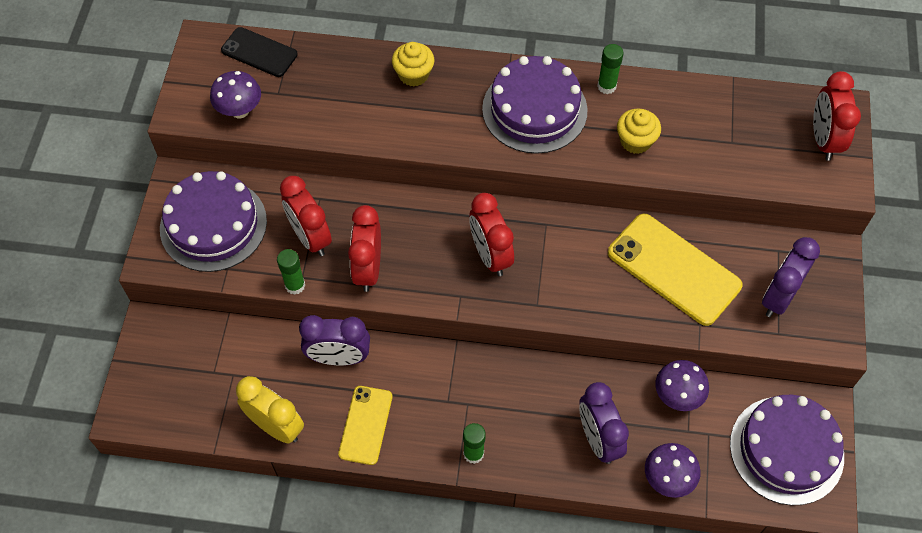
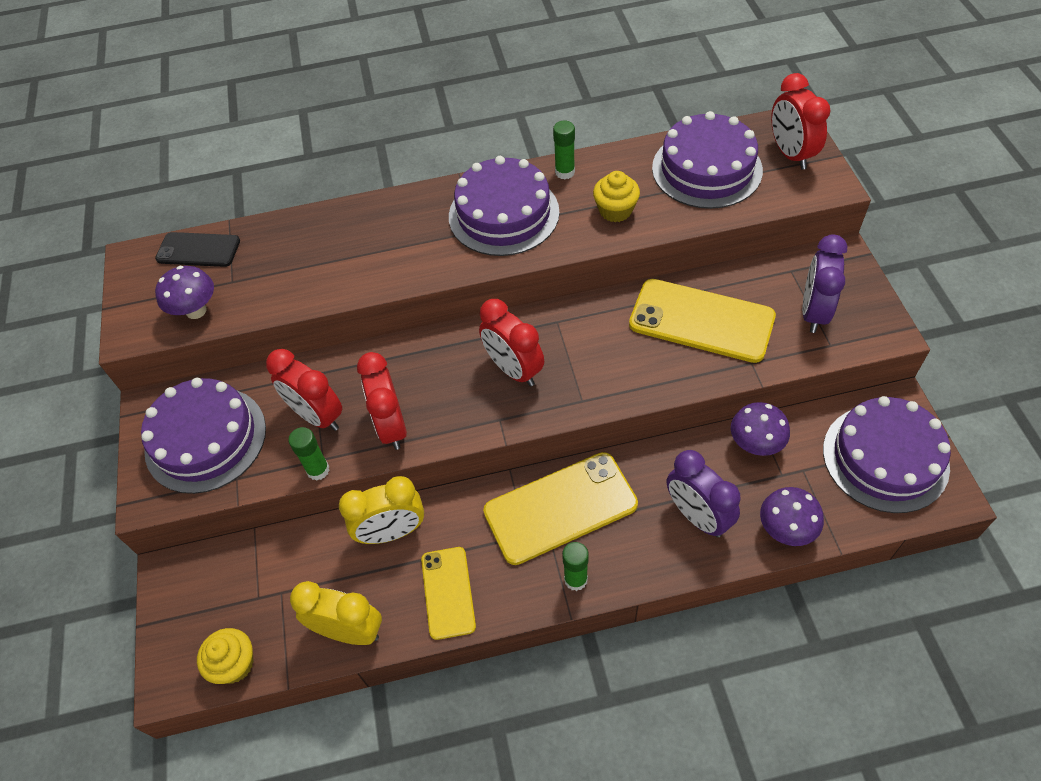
camera: 15 degrees left, 5 degrees down
(339, 358) = (392, 532): purple clock -> yellow clock
(413, 74) = (368, 221): yellow cupcake -> yellow cupcake (234, 664)
(486, 389) = (560, 508): none -> yellow phone
(738, 128) = (706, 169): none -> purple cake

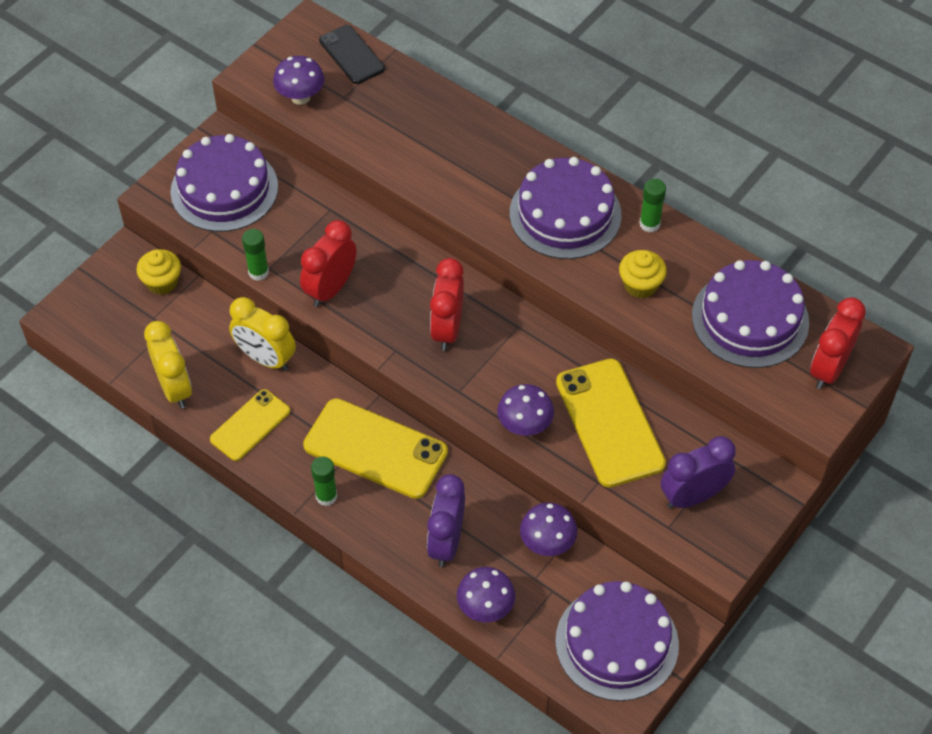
camera: 45 degrees right, 0 degrees up
(234, 664) = (100, 341): yellow cupcake -> yellow cupcake (162, 282)
(317, 416) = (299, 238): red clock -> none
(656, 377) = (524, 426): none -> purple mushroom

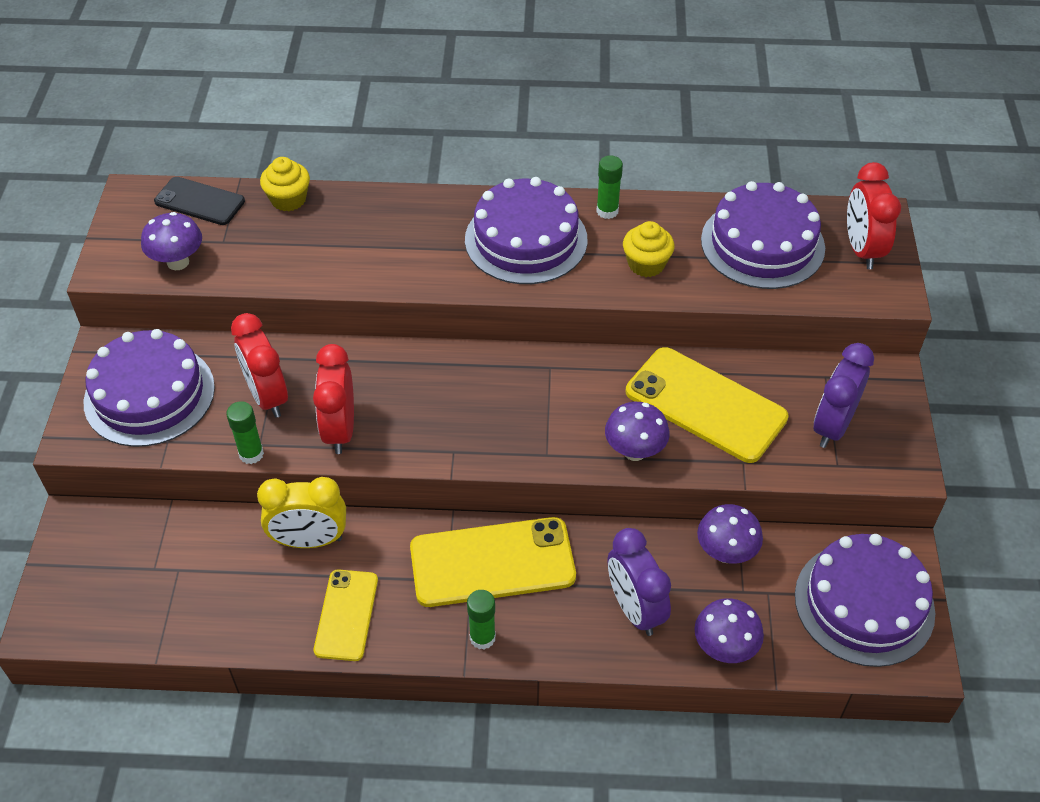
camera: 35 degrees left, 5 degrees down
(162, 282) = (136, 527): yellow cupcake -> yellow cupcake (288, 199)
(174, 388) = (234, 625): yellow clock -> none
(447, 329) = (486, 405): red clock -> red clock (267, 396)

